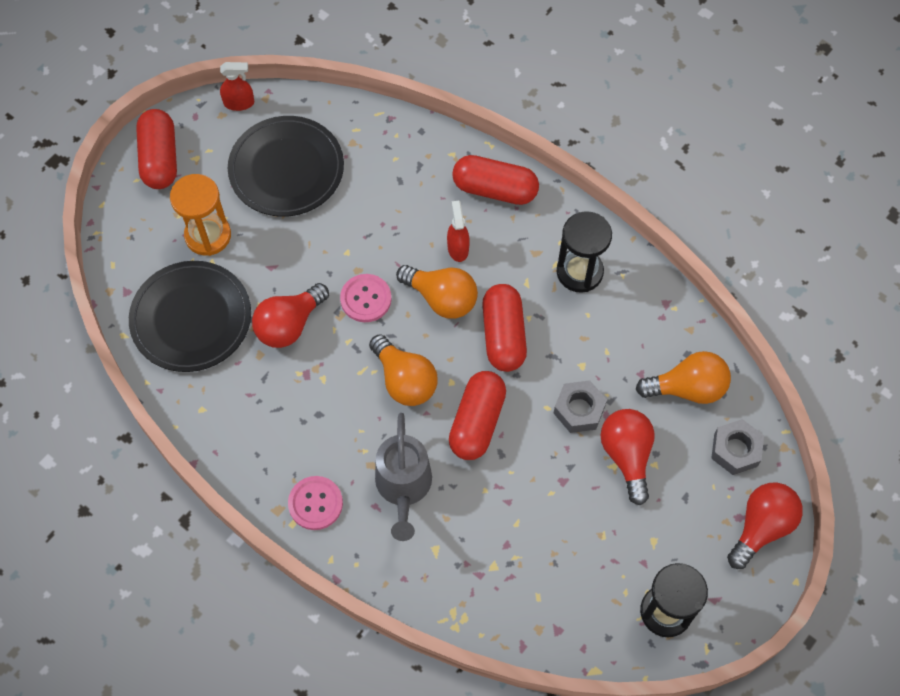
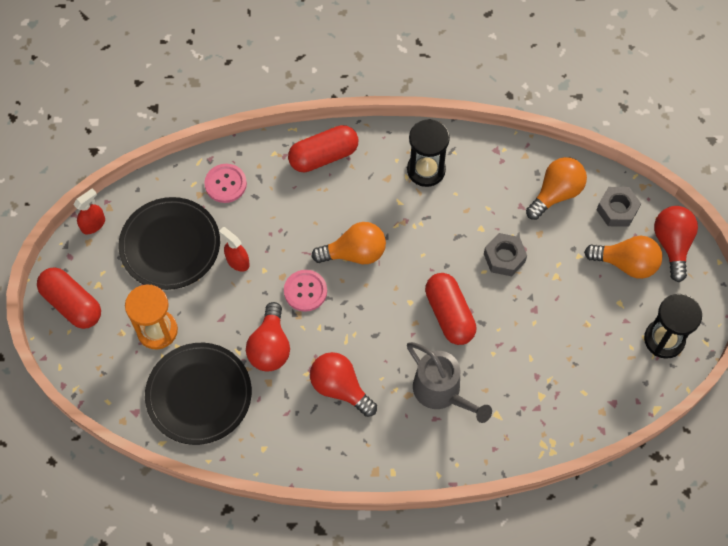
camera: 40 degrees left, 0 degrees up
(315, 503) = (396, 448): pink button -> pink button (225, 184)
(404, 380) = (379, 324): orange light bulb -> orange light bulb (626, 263)
(458, 248) = (335, 212): red spray bottle -> red spray bottle (237, 261)
(503, 335) = (415, 247): red capsule -> none
(627, 455) = (558, 263): red light bulb -> red light bulb (340, 388)

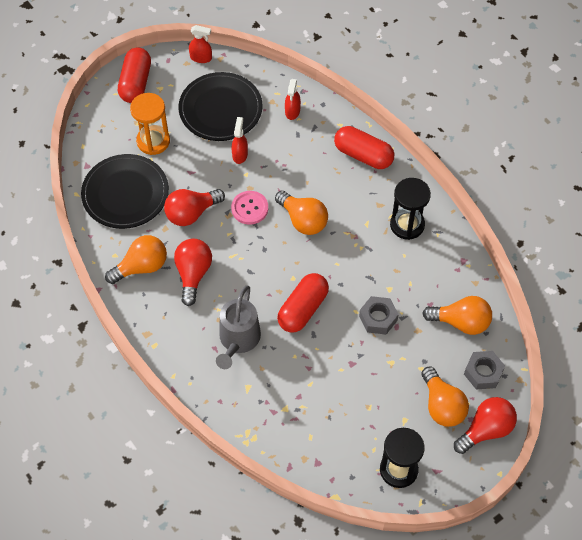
camera: 55 degrees right, 5 degrees down
(225, 184) = (292, 111): pink button -> red spray bottle
(296, 431) = (141, 267): none -> orange light bulb

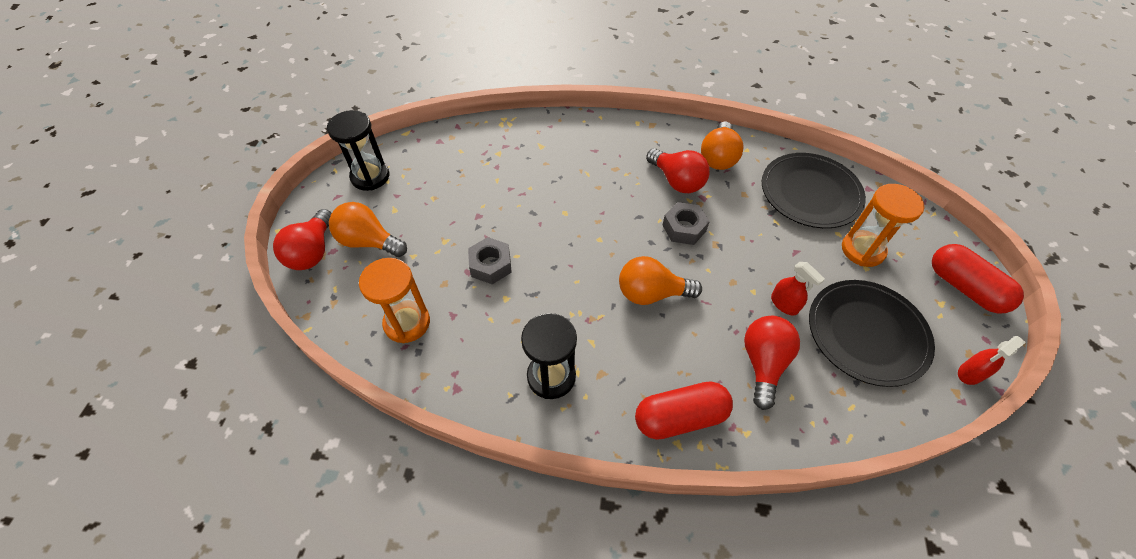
camera: 135 degrees right, 5 degrees down
(191, 213) = (744, 220): red light bulb -> red light bulb (763, 363)
(238, 340) = (584, 166): grey watering can -> none
(249, 208) = (707, 264): pink button -> none
(292, 111) = (809, 399): red spray bottle -> none
(303, 309) = (562, 223): red capsule -> none
(461, 322) = (407, 323): orange light bulb -> orange hourglass
(483, 373) = (349, 294): grey nut -> grey nut (684, 228)

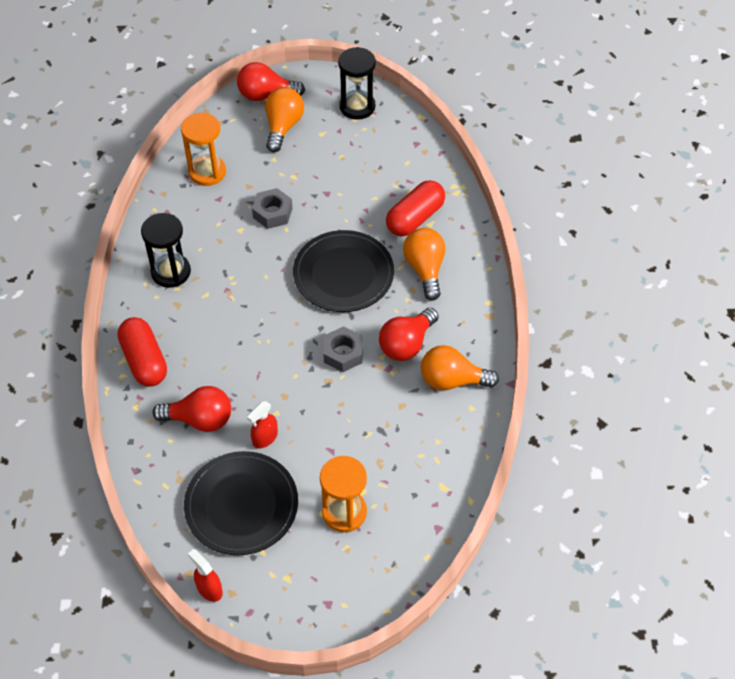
camera: 80 degrees right, 0 degrees up
(651, 293) = (261, 332): orange light bulb -> orange light bulb (425, 269)
(810, 193) = (417, 468): black plate -> black plate (343, 274)
(964, 288) = (310, 604): red capsule -> red capsule (415, 218)

